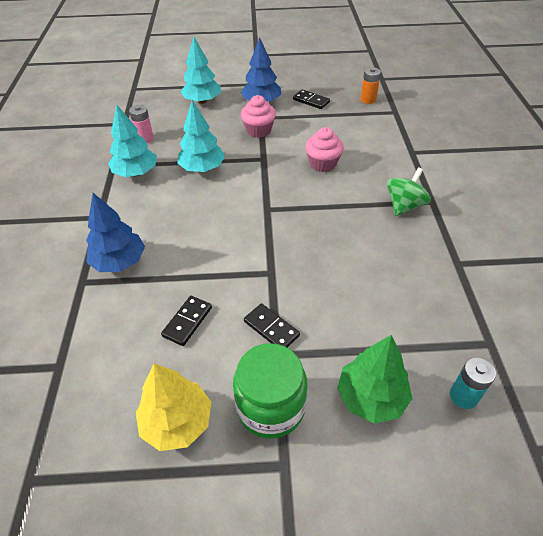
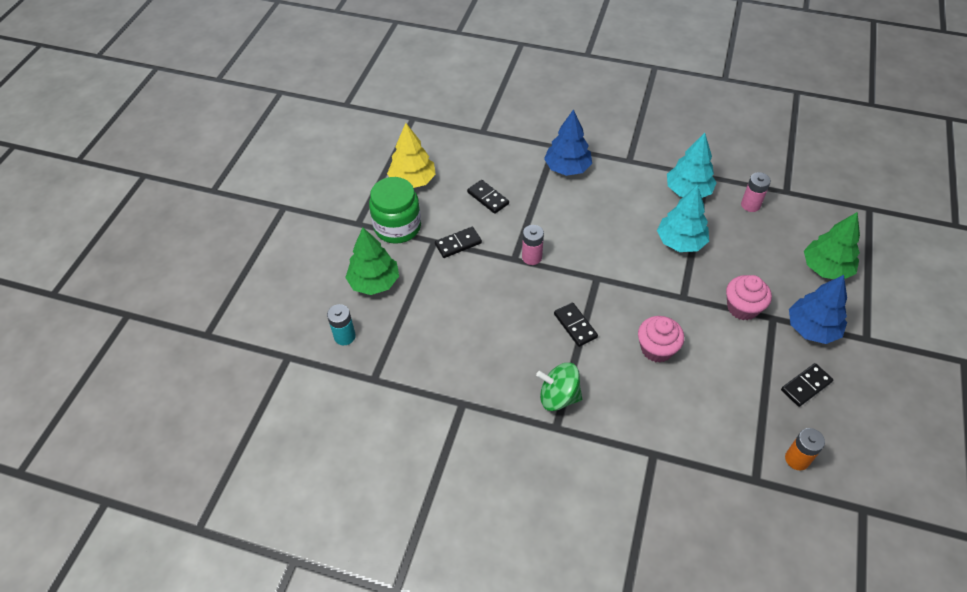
camera: 110 degrees right, 5 degrees up
(202, 101) = (826, 268): turquoise tree -> green tree
(263, 259) = (532, 257): none -> pink battery
(328, 211) = (575, 325): none -> black domino
(404, 206) = (558, 397): green spinning top -> green spinning top turned 135 degrees clockwise

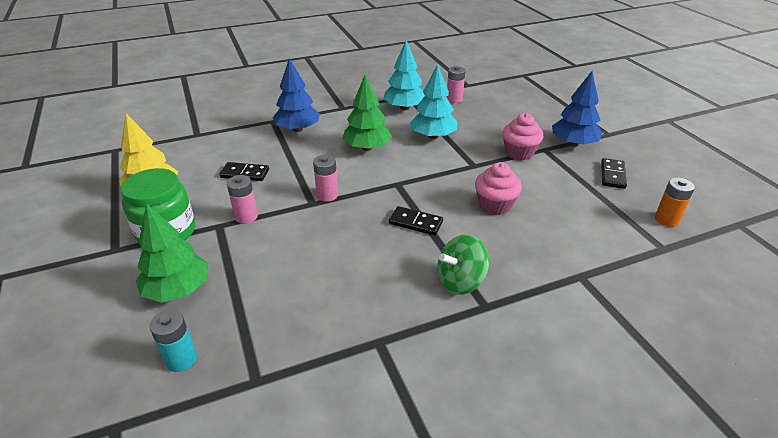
camera: 40 degrees left, 15 degrees down
(458, 244) = (246, 217): black domino -> pink battery
(826, 268) = (539, 111): green tree -> green tree (367, 147)

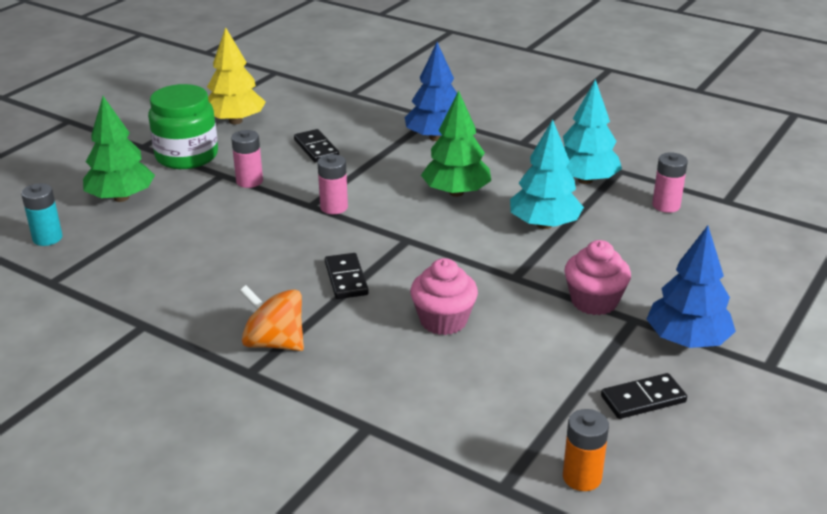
camera: 55 degrees right, 5 degrees down
(460, 281) = (274, 342): green spinning top -> orange spinning top

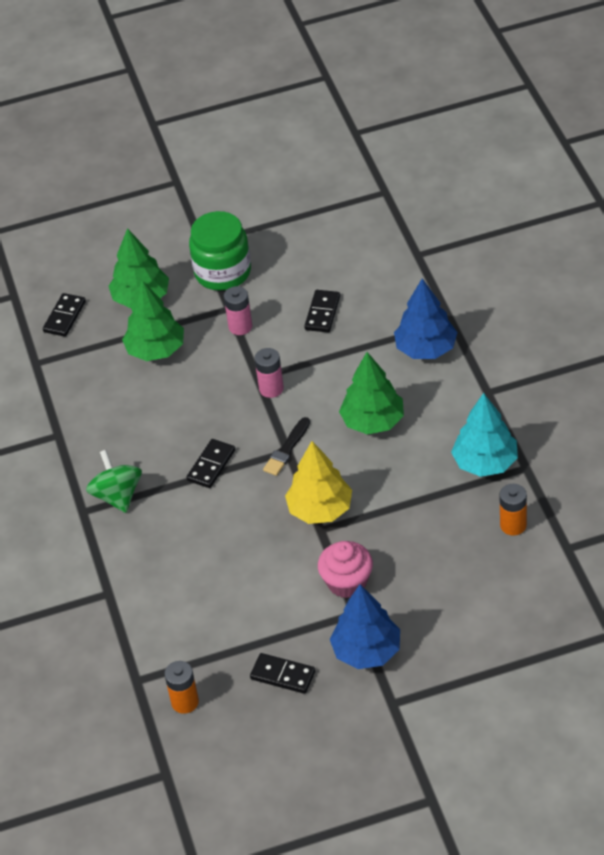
camera: 45 degrees right, 15 degrees up
(47, 238) = (64, 317): turquoise battery -> black domino
(181, 225) = (156, 350): none -> green tree
(235, 121) = (294, 246): yellow tree -> yellow tree (320, 509)
(274, 342) = (117, 496): orange spinning top -> green spinning top
(405, 239) = (287, 449): none -> black brush
(443, 320) = (233, 539): pink cupcake -> none
(544, 224) = (398, 492): turquoise tree -> none
(666, 205) = (513, 525): pink battery -> orange battery

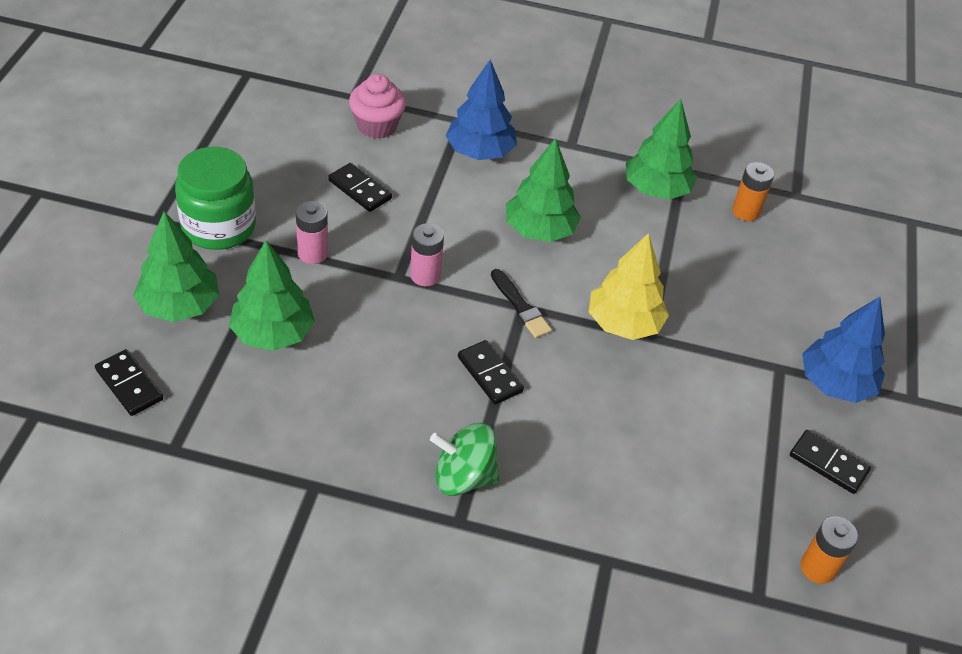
camera: 70 degrees left, 0 degrees up
(283, 675) = (828, 463): black domino -> black domino turned 75 degrees clockwise
(347, 582) = (736, 353): pink cupcake -> pink cupcake (377, 126)
(485, 462) = (656, 189): turquoise tree -> green tree

